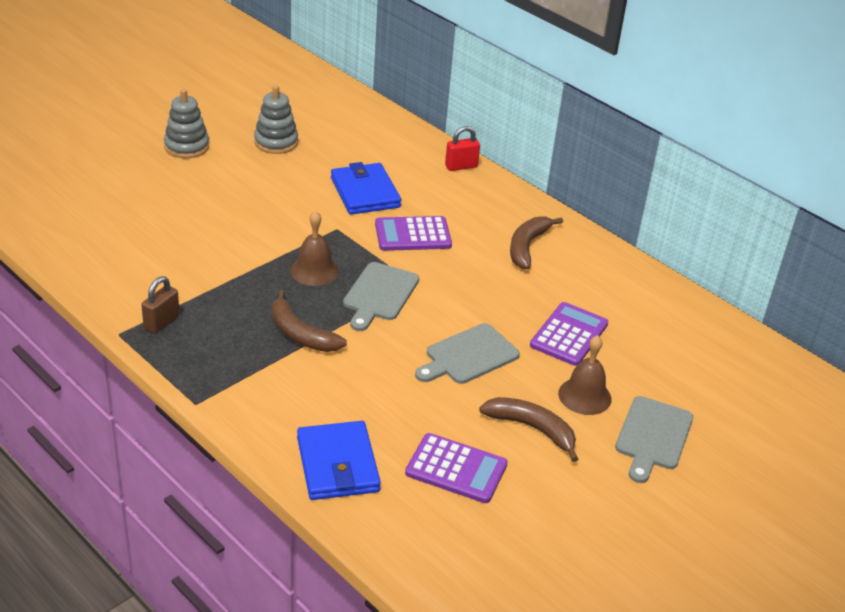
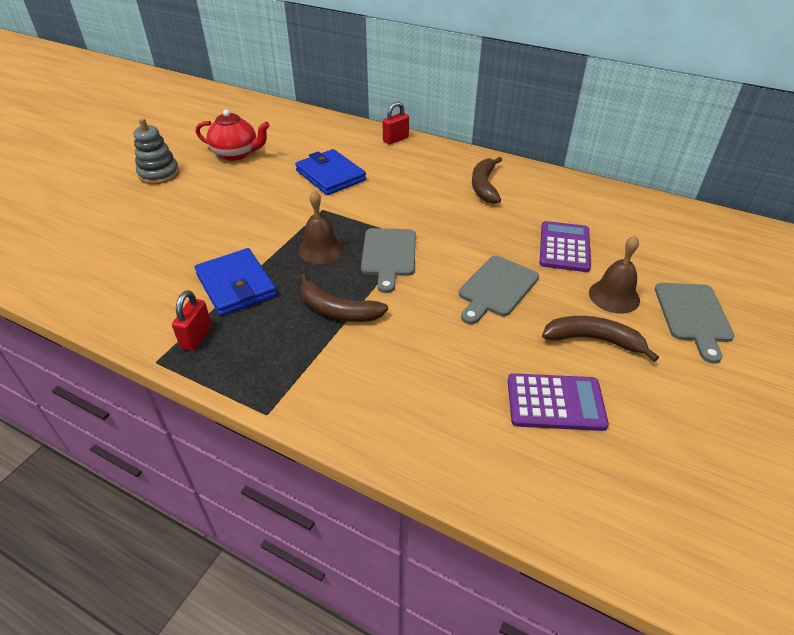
camera: 15 degrees left, 5 degrees up
(161, 322) = (196, 337): brown padlock -> red padlock
(276, 142) = (236, 154): grey stacking toy -> red teapot
(338, 464) = (443, 436): blue wallet -> blue wallet (236, 285)
(413, 235) = (388, 199): purple calculator -> none

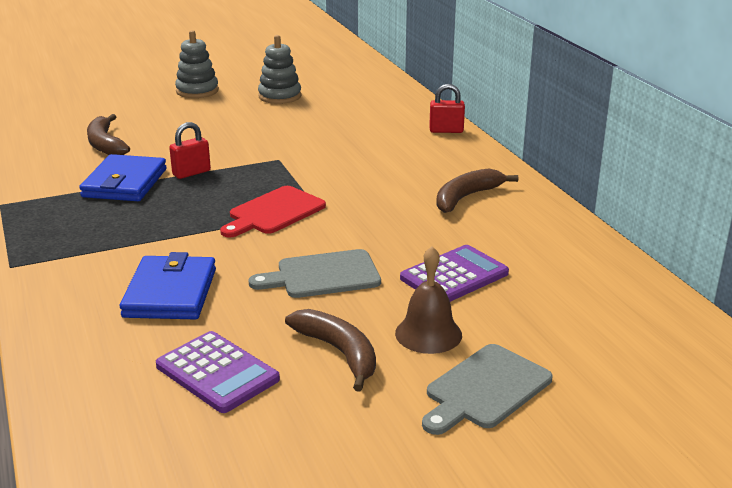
camera: 40 degrees right, 15 degrees down
(196, 337) = (46, 202): red padlock -> red padlock (191, 173)
(236, 154) = (280, 96): red teapot -> grey stacking toy
(320, 249) = (227, 186): brown bell -> none
(330, 175) = (331, 138): blue wallet -> blue wallet (170, 293)
(337, 310) = (165, 230): brown banana -> brown banana (105, 144)
(388, 255) = (274, 212): grey cutting board -> red cutting board

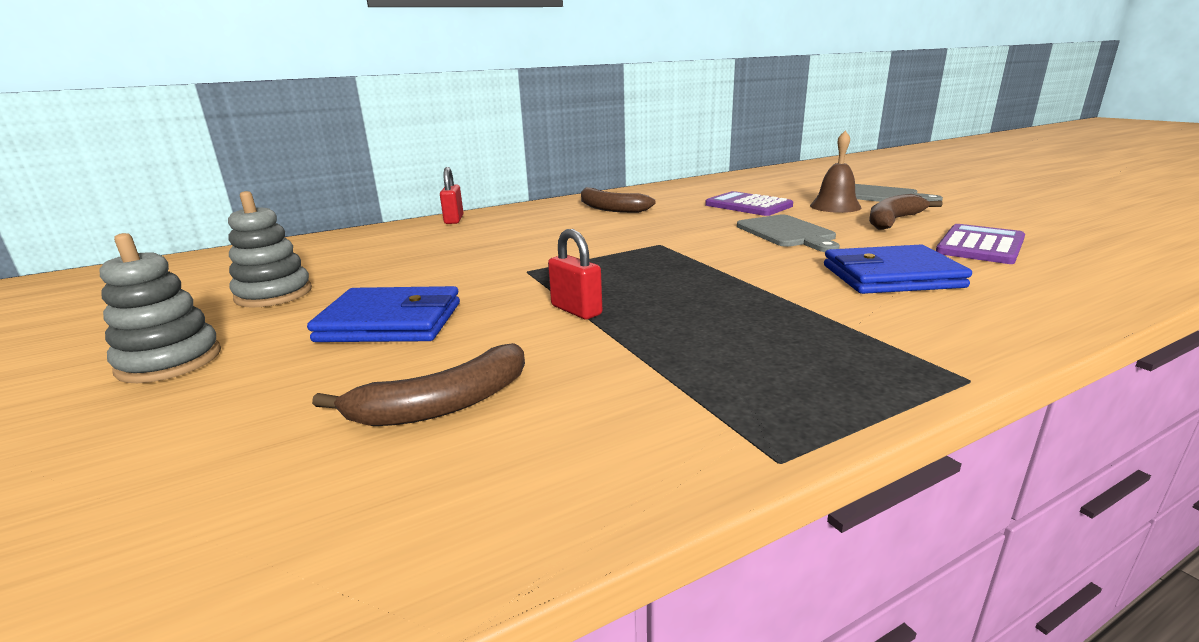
camera: 95 degrees left, 5 degrees down
(125, 183) = (625, 350): blue wallet -> blue wallet (390, 322)
(274, 212) = (675, 259): red cutting board -> none

